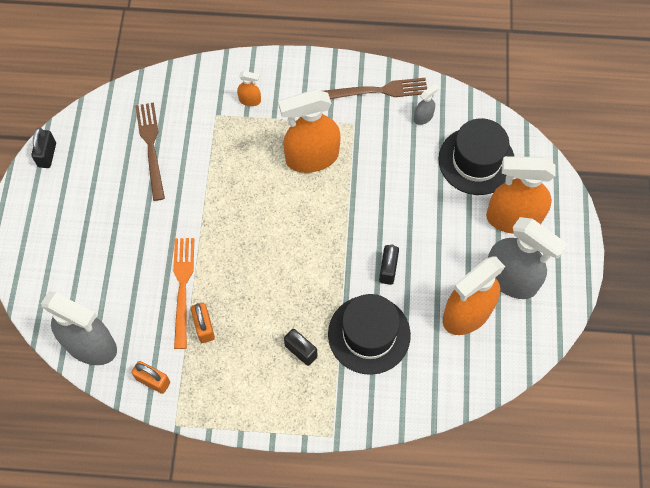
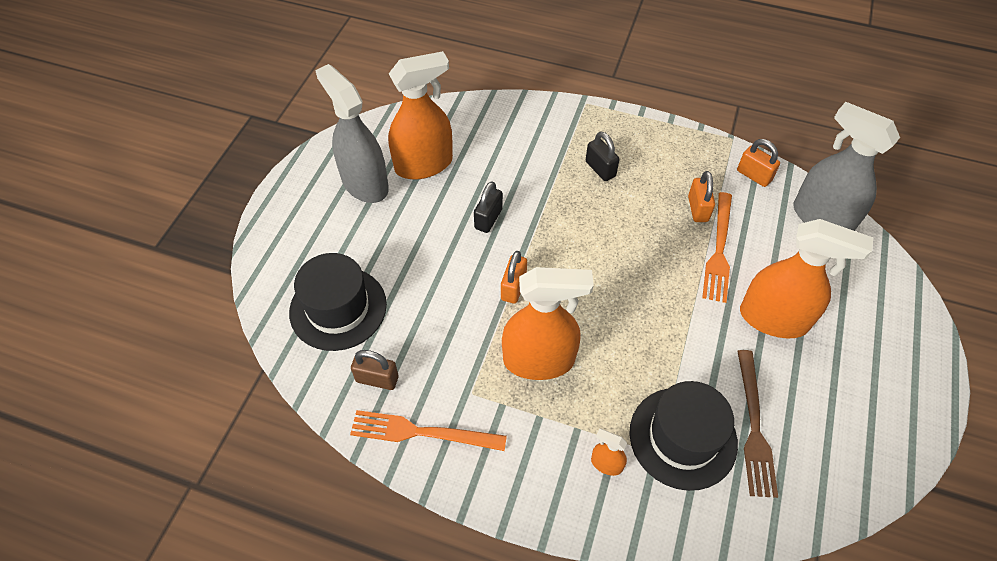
camera: 165 degrees left, 10 degrees down
(47, 155) = (904, 451): black padlock -> none
(347, 210) = (513, 287): none -> orange padlock
(369, 334) = (528, 168): black hat -> black hat (683, 437)
(378, 91) = (422, 432): brown fork -> orange fork
(423, 117) = (377, 379): grey spray bottle -> brown padlock
(513, 218) = (330, 237): orange spray bottle -> orange spray bottle (773, 319)

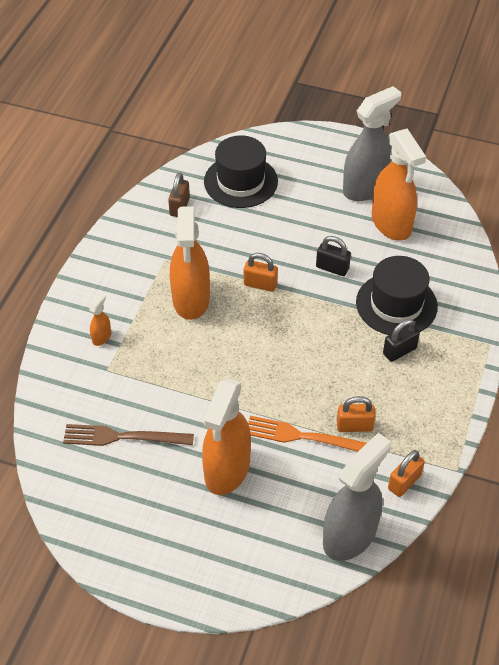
camera: 90 degrees right, 5 degrees down
(422, 432) = (136, 233): orange fork -> none
(683, 437) = (118, 387): black hat -> black hat (396, 304)

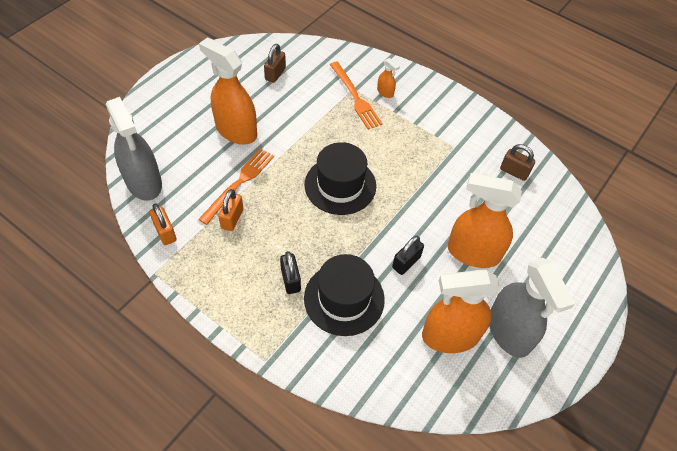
camera: 105 degrees right, 5 degrees up
(109, 461) = (275, 74): none -> brown padlock
(121, 364) = (355, 97): none -> orange fork
(123, 437) = (291, 84): brown fork -> none
(191, 299) = (403, 152): orange spray bottle -> orange spray bottle (473, 253)
(240, 181) = (538, 226): black hat -> black hat (340, 185)
(260, 284) = (404, 202): orange padlock -> none

